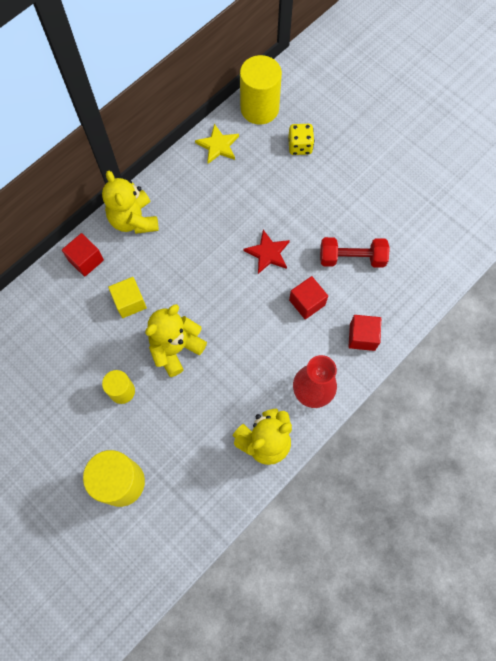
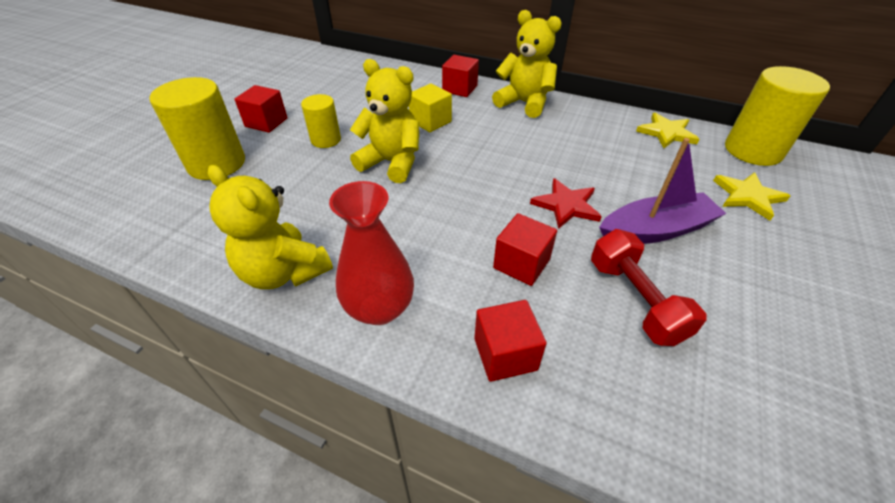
camera: 70 degrees right, 25 degrees down
(71, 437) = (266, 122): none -> red cube
(134, 220) = (524, 103): yellow teddy bear -> yellow teddy bear turned 75 degrees clockwise
(300, 146) = (748, 196): yellow dice -> yellow star
(308, 216) = (656, 230): none -> purple boat

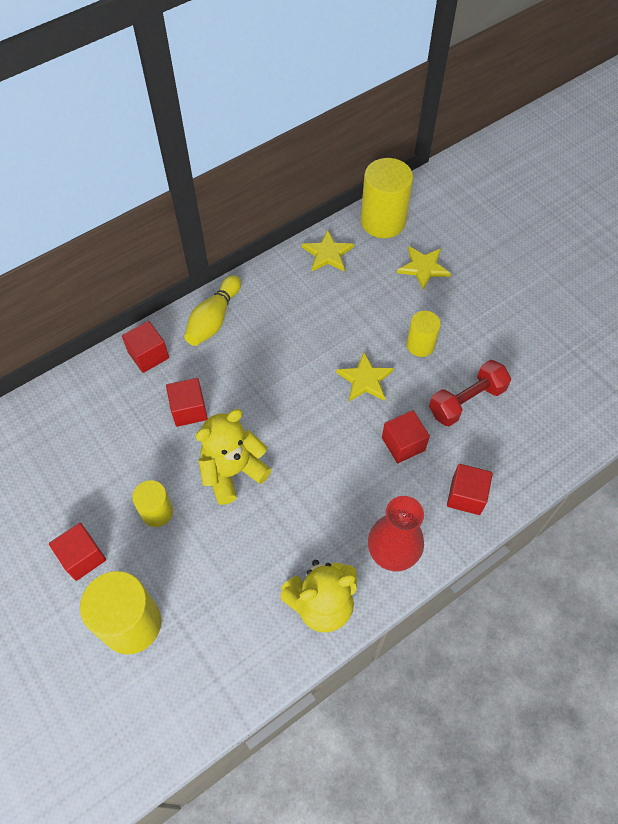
camera: 60 degrees left, 15 degrees up
(430, 121) = (189, 410): yellow cube -> red cube
(524, 103) = (214, 319): yellow teddy bear -> yellow bowling pin
(566, 205) = (365, 380): red star -> yellow star
(635, 300) = (466, 401): red dumbbell -> red dumbbell turned 45 degrees counterclockwise
(656, 230) = (420, 345): purple boat -> yellow cylinder

